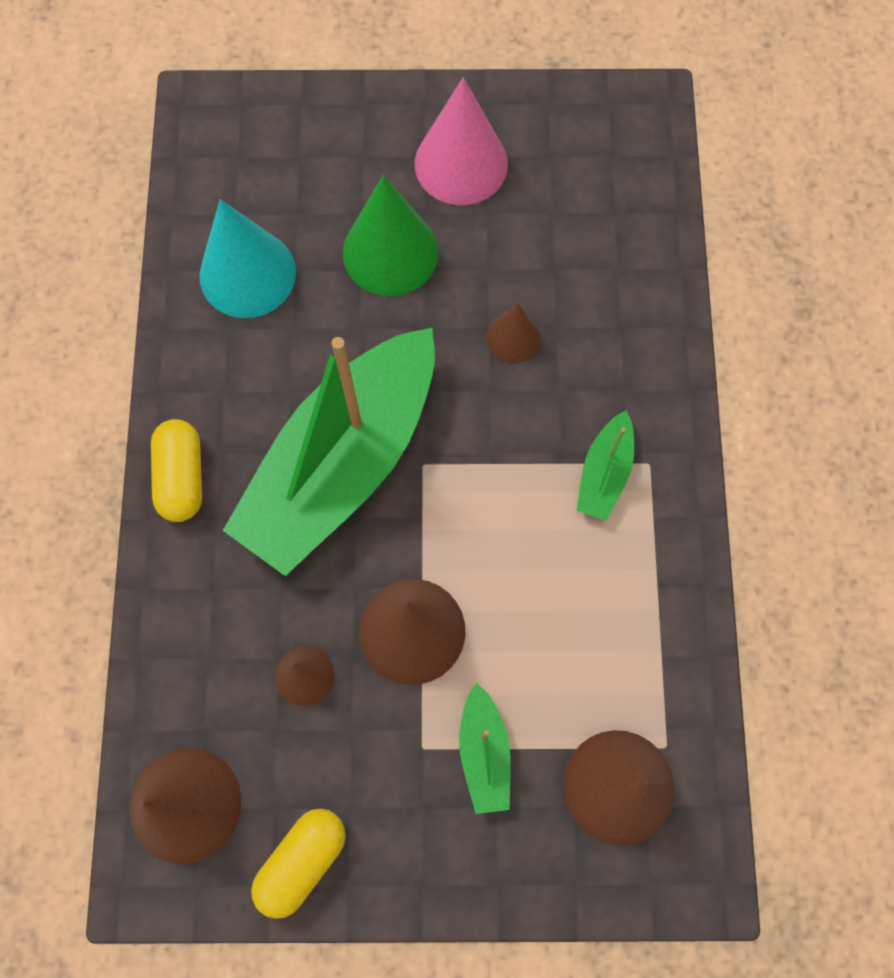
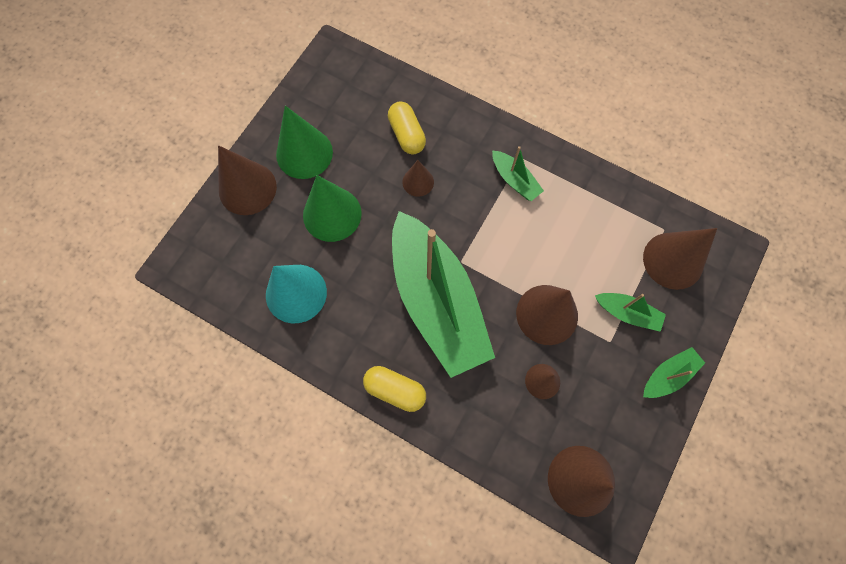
camera: 60 degrees left, 0 degrees up
(302, 861) = (640, 433): yellow capsule -> yellow capsule (406, 135)
(362, 125) = (247, 188): none -> brown cone
(418, 865) = (668, 375): none -> green boat
(461, 163) = (304, 153): pink cone -> green cone

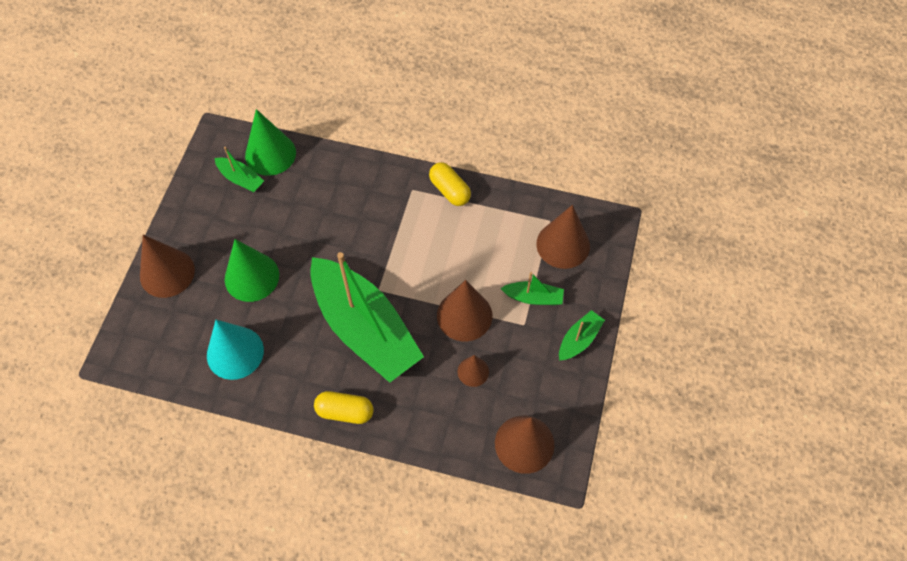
camera: 15 degrees left, 10 degrees down
(304, 153) = (213, 230): green cone -> green cone (270, 154)
(406, 135) = (304, 193): yellow capsule -> yellow capsule (449, 190)
(418, 182) = (324, 231): brown cone -> none
(514, 180) = (410, 210): green boat -> green boat (241, 179)

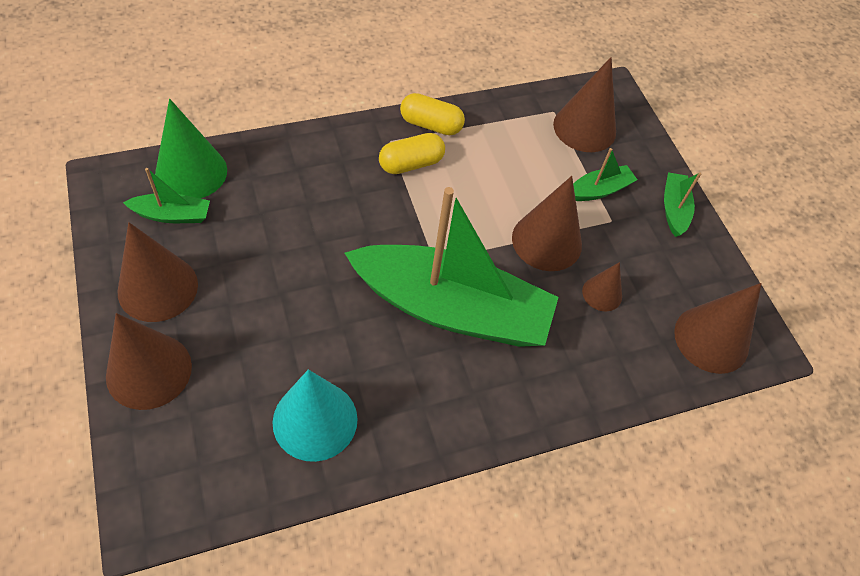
camera: 40 degrees left, 5 degrees down
(203, 223) = (158, 288): none -> brown cone
(252, 277) = (270, 319): green cone -> none
(345, 411) = (502, 414): yellow capsule -> yellow capsule (411, 163)

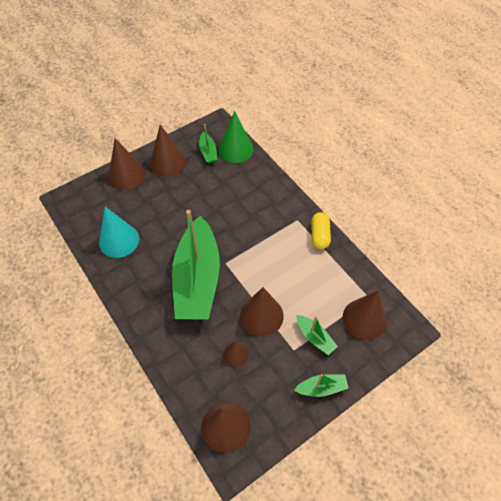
camera: 80 degrees right, 0 degrees up
(411, 163) = (286, 234): yellow capsule -> none

